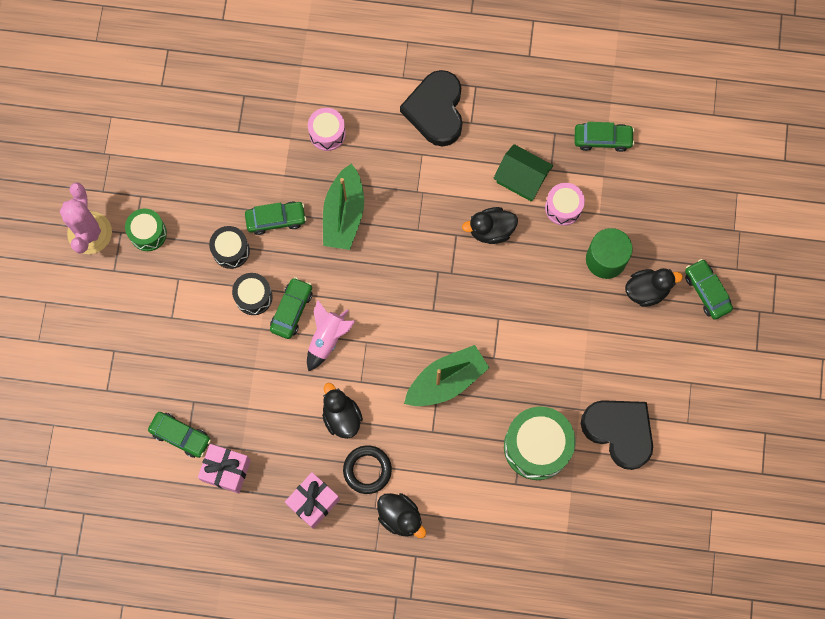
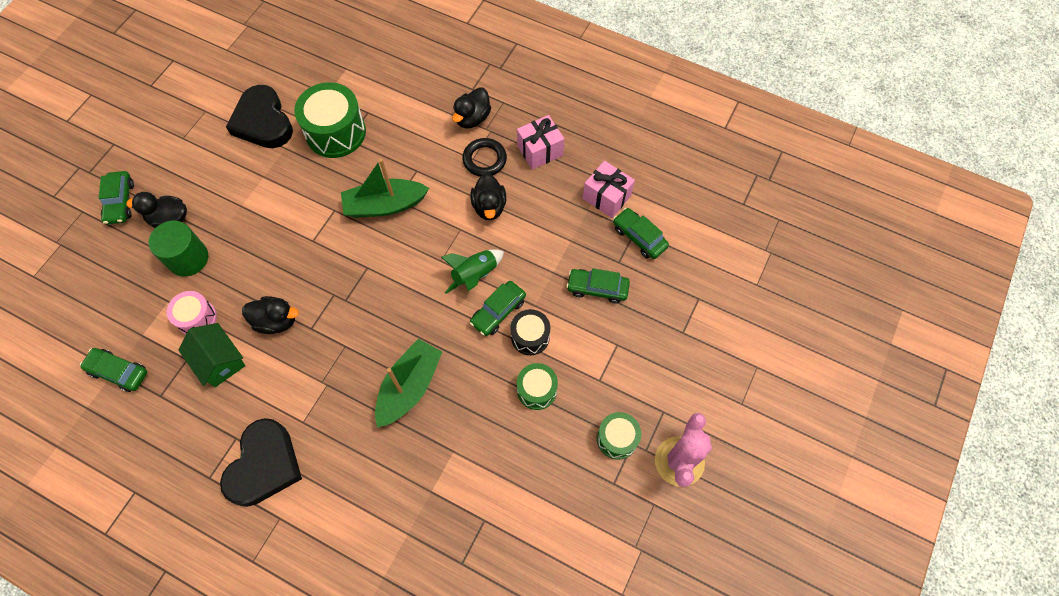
camera: 160 degrees left, 10 degrees down
(231, 250) = (537, 390): black drum -> green drum
(276, 219) = (479, 406): green car -> green car (597, 288)
(327, 133) = (389, 482): pink drum -> none
(327, 338) = (475, 275): pink rocket -> green rocket
(400, 517) = (472, 118): black duck -> black duck turned 120 degrees counterclockwise

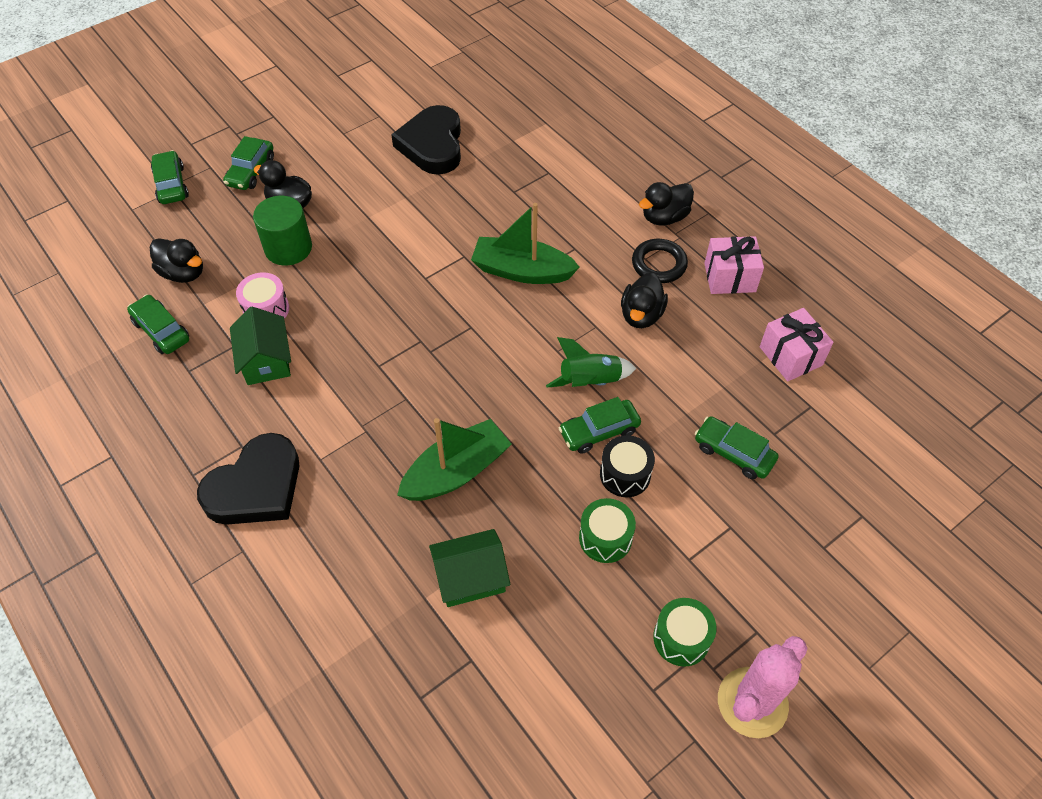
camera: 25 degrees right, 10 degrees down
(276, 321) = (345, 344): black duck -> black duck (183, 273)
(335, 132) = (504, 180): green drum -> none
(456, 461) = (470, 577): none -> green house
(639, 237) = (813, 416): green car -> green car (171, 184)

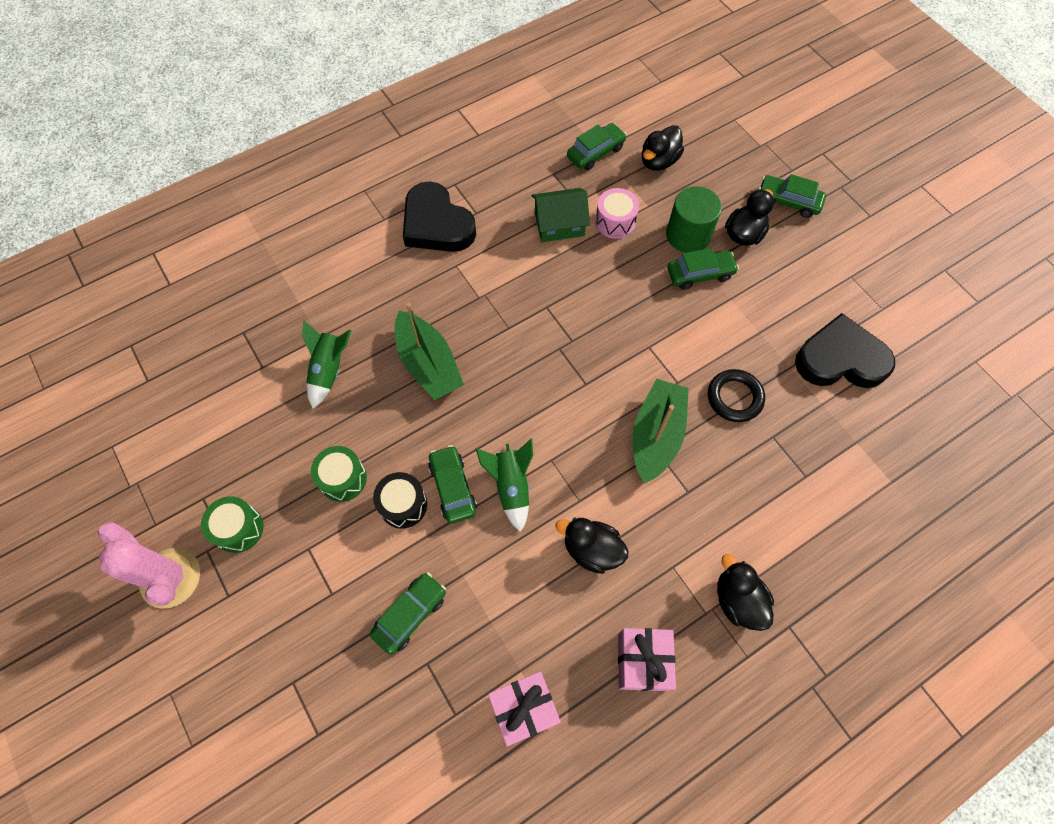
camera: 95 degrees right, 10 degrees up
(171, 184) = (766, 143): green car -> green car (700, 274)
(470, 577) = (329, 370): green house -> green rocket
(659, 264) = (664, 581): black ring -> black ring (734, 397)

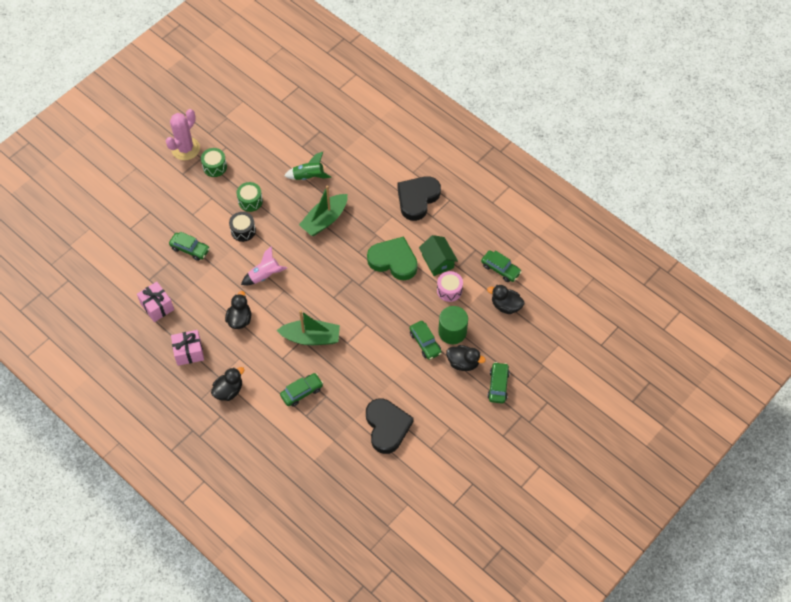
camera: 75 degrees right, 5 degrees down
(452, 487) = (257, 250): green car -> green car (302, 392)
(511, 486) = (264, 275): green rocket -> pink rocket
(541, 282) = (393, 261): none -> green heart
(734, 397) = (345, 373): black ring -> none

